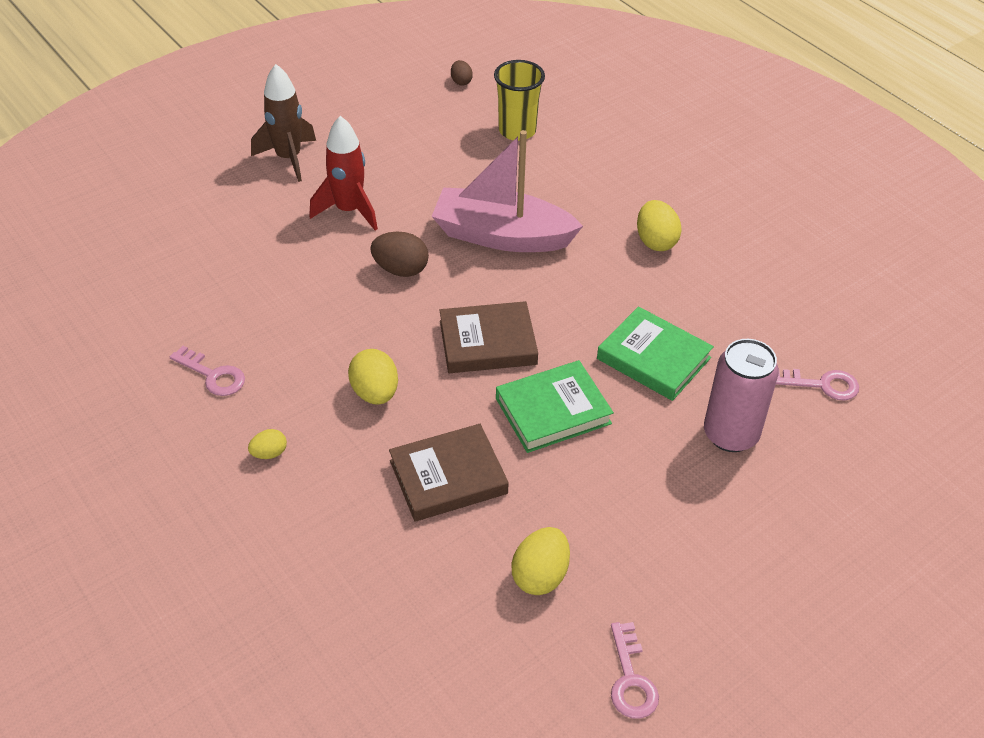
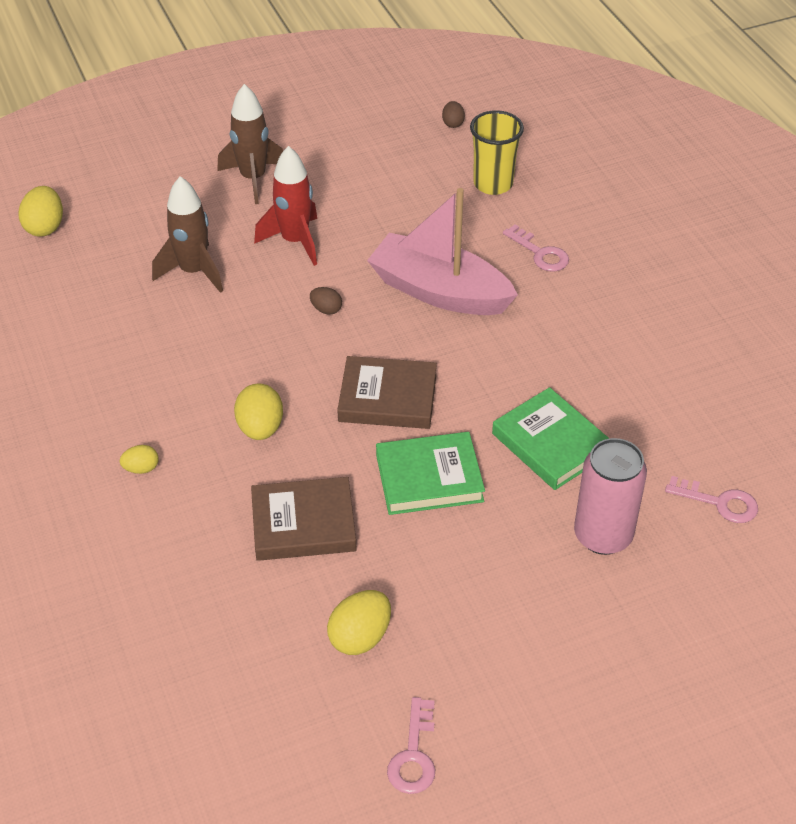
camera: 15 degrees right, 0 degrees up
(213, 375) = (113, 383): pink key -> pink key (540, 253)
(259, 254) = (194, 272): none -> brown rocket
(401, 269) = (326, 309): brown egg -> brown egg, size x0.58
(655, 241) = (597, 323): yellow egg -> yellow egg (45, 227)

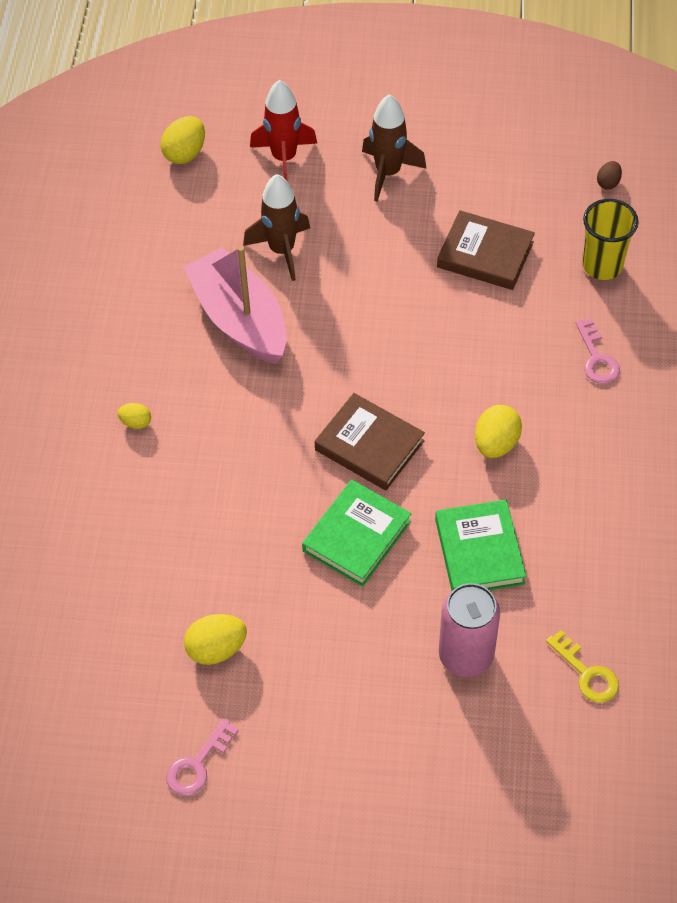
camera: 30 degrees right, 10 degrees up
(260, 428) = (249, 427): yellow egg -> yellow egg (496, 443)
(295, 241) = (385, 254): red rocket -> red rocket (284, 158)
(303, 524) = (231, 530): brown book -> brown book (485, 254)
(326, 309) = (370, 336): brown egg -> none
(429, 478) = (357, 536): green book -> green book turned 75 degrees counterclockwise
(439, 291) = (480, 359): pink boat -> pink boat (240, 319)
(719, 502) = (586, 673): pink key -> yellow key

